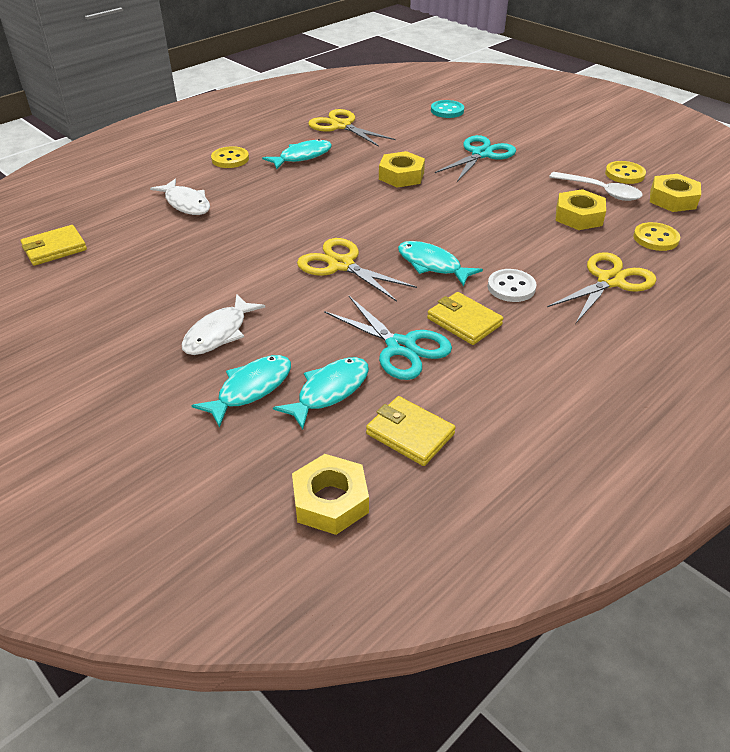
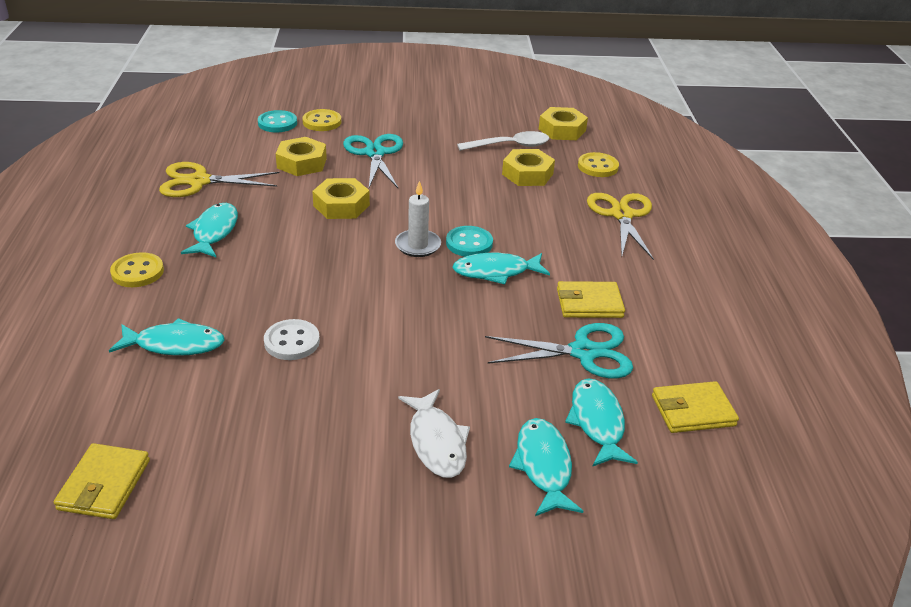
camera: 50 degrees left, 5 degrees down
(186, 204) = (175, 344): white fish -> turquoise fish
(330, 501) = (730, 498): yellow nut -> yellow nut (302, 163)
(341, 265) = (429, 315): yellow scissors -> none
(408, 222) = (418, 245): none -> white candle
(446, 238) = (469, 243): none -> turquoise button
(511, 287) = (574, 257): white button -> white button (292, 342)
(624, 174) = (503, 123): yellow button -> yellow button (322, 122)

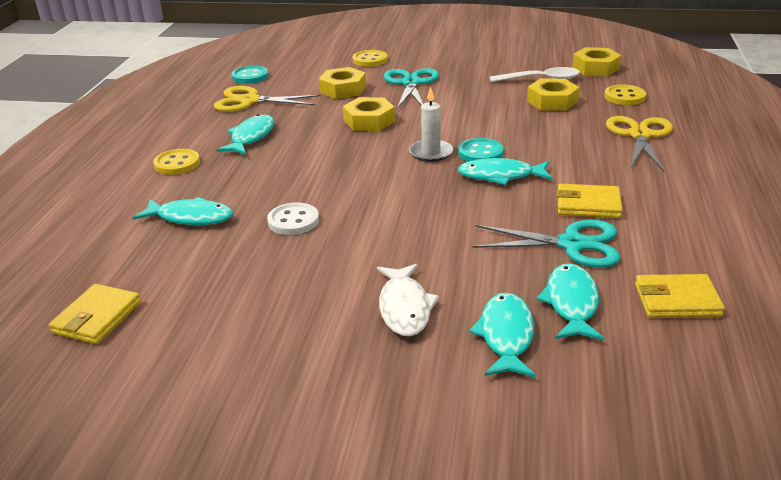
camera: 15 degrees right, 5 degrees down
(277, 123) = (330, 60): turquoise button -> turquoise button (250, 76)

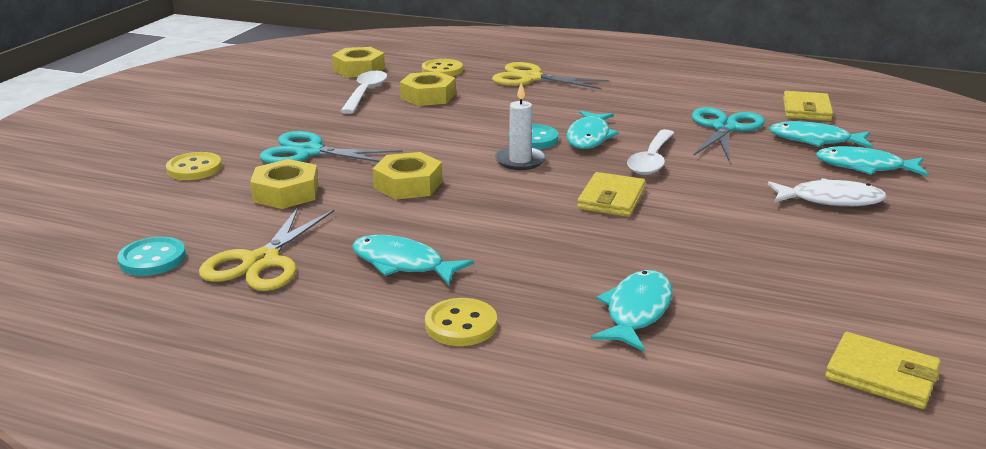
camera: 80 degrees left, 5 degrees down
(293, 221) = (659, 243): white button -> none
(460, 208) = (651, 160): none -> white spoon
(588, 205) = (657, 113): yellow wallet -> yellow wallet (611, 199)

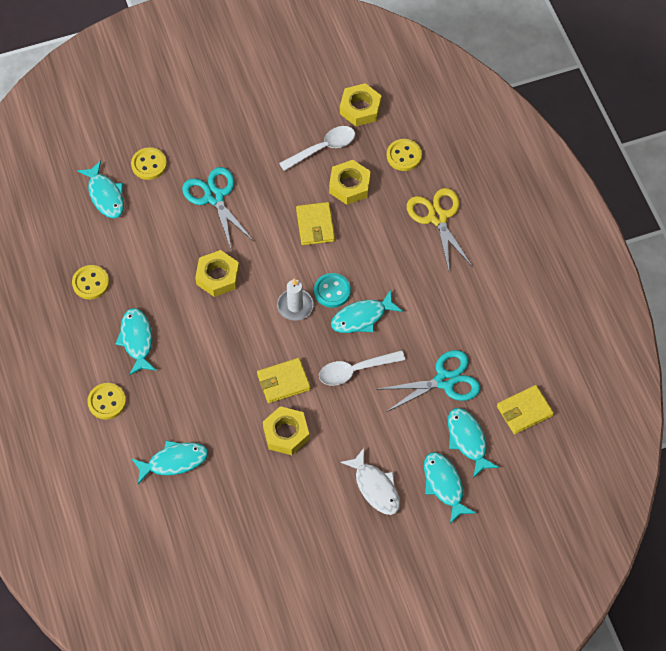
camera: 50 degrees right, 35 degrees up
(152, 259) = (56, 239): turquoise button -> none
(171, 205) = (105, 195): none -> turquoise fish
(262, 262) = (91, 283): yellow scissors -> yellow button
(286, 193) = (160, 231): yellow nut -> yellow nut (286, 433)
(881, 375) = (197, 581): yellow wallet -> yellow wallet (315, 225)

